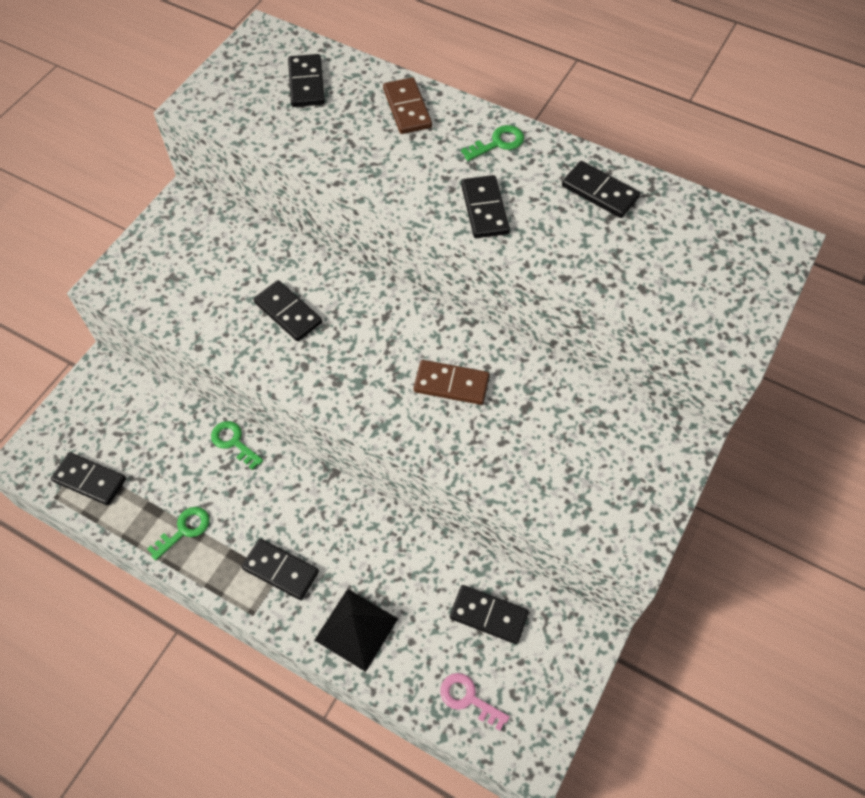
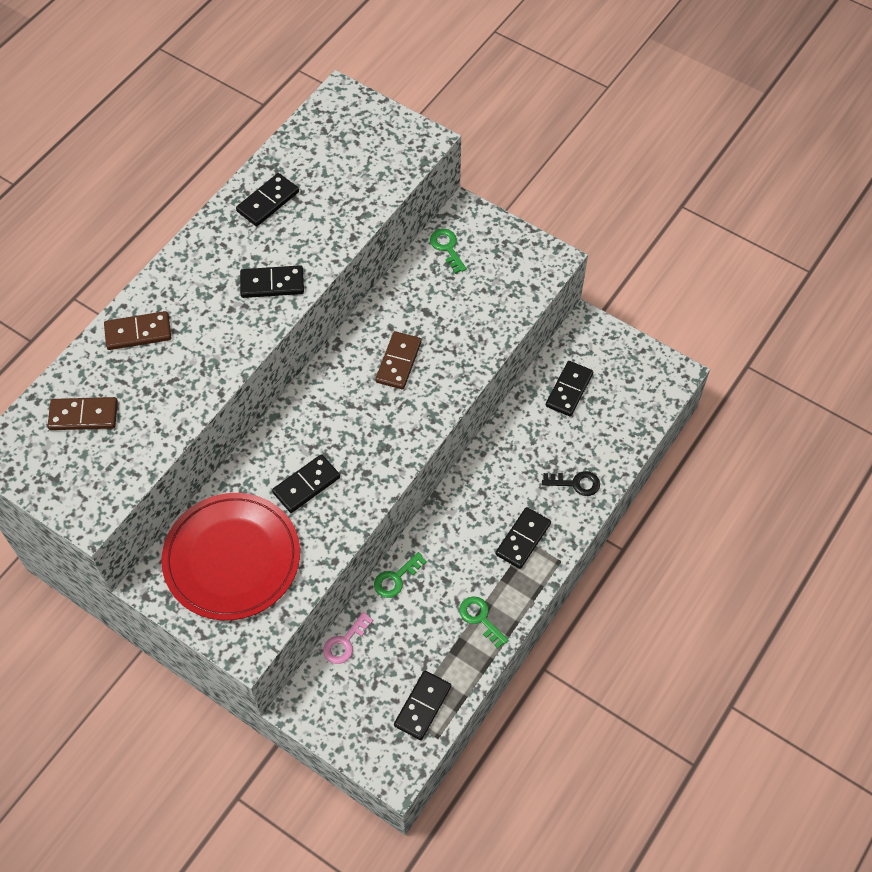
camera: 85 degrees left, 0 degrees up
(205, 260) = (232, 558): none -> red plate
(306, 83) = (83, 415): black domino -> brown domino
(356, 629) = (576, 483): black pyramid -> black key
(468, 698) = (632, 410): pink key -> pink key (345, 643)
(498, 143) = (197, 266): green key -> green key (447, 248)

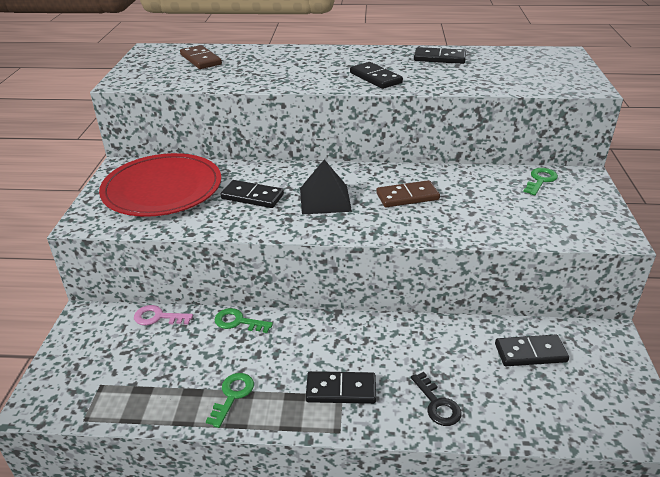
camera: 60 degrees right, 25 degrees down
(138, 332) = (282, 55): brown domino -> none
(355, 428) = (325, 199): none -> black pyramid
(423, 706) = (115, 394): black domino -> none

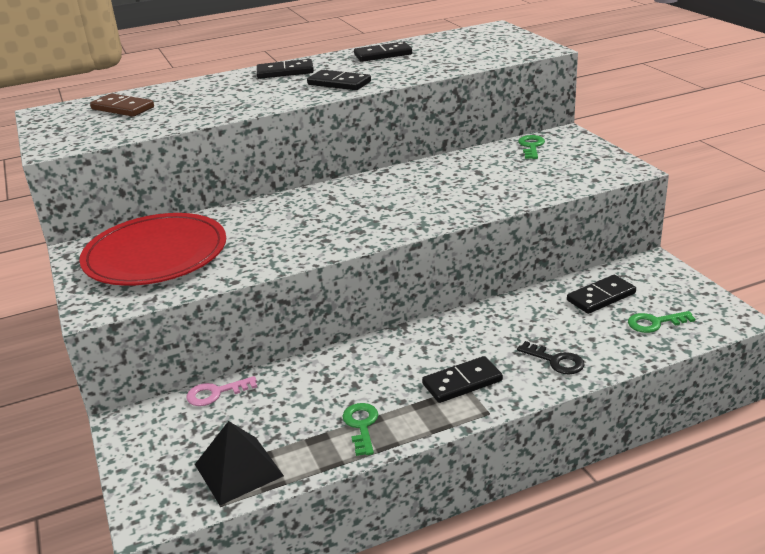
camera: 25 degrees left, 5 degrees down
(238, 322) = (309, 367): green key -> green key (654, 323)
(252, 196) = (267, 233): black domino -> black domino (285, 72)
(325, 199) = (346, 214): black pyramid -> black pyramid (238, 470)
(407, 196) = (424, 190): brown domino -> none

